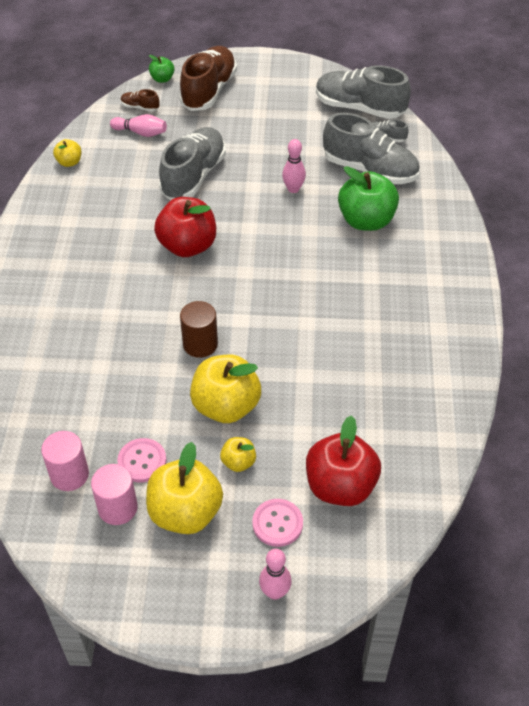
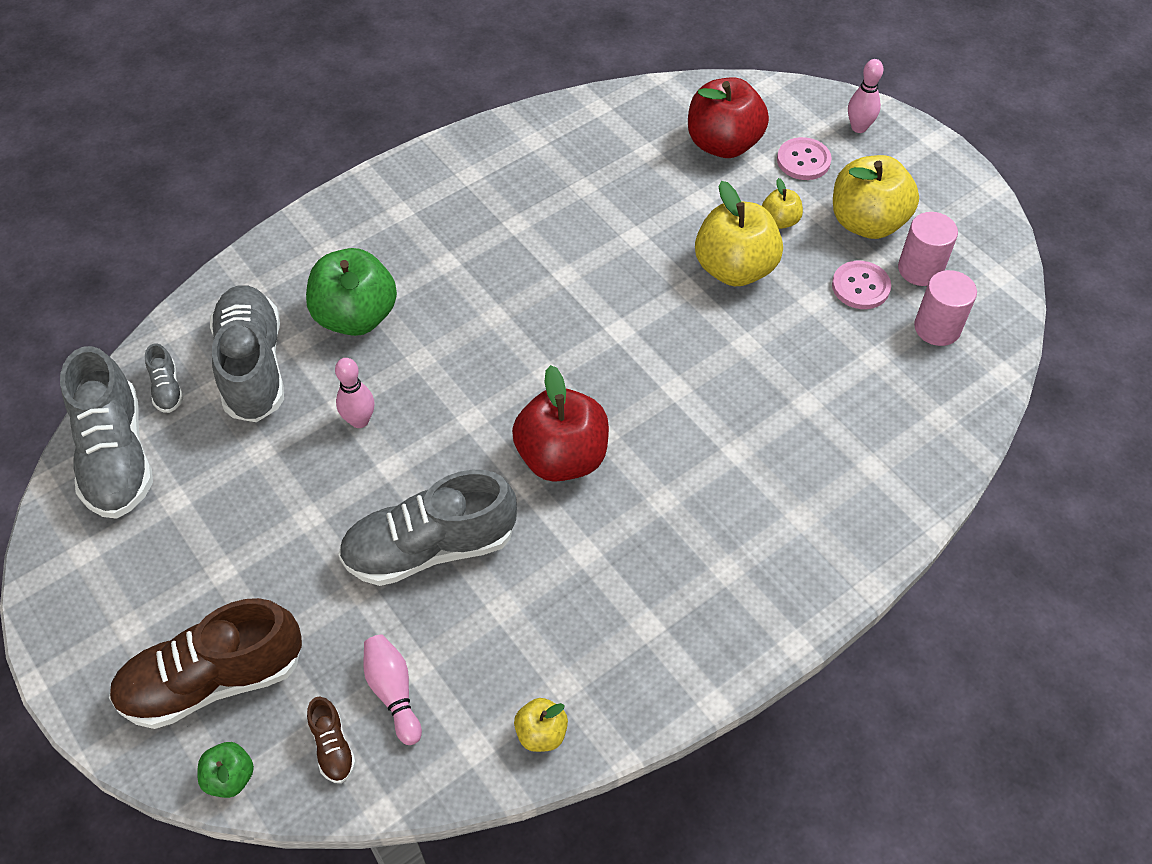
camera: 130 degrees left, 5 degrees up
(200, 344) = (687, 340): brown cylinder -> none

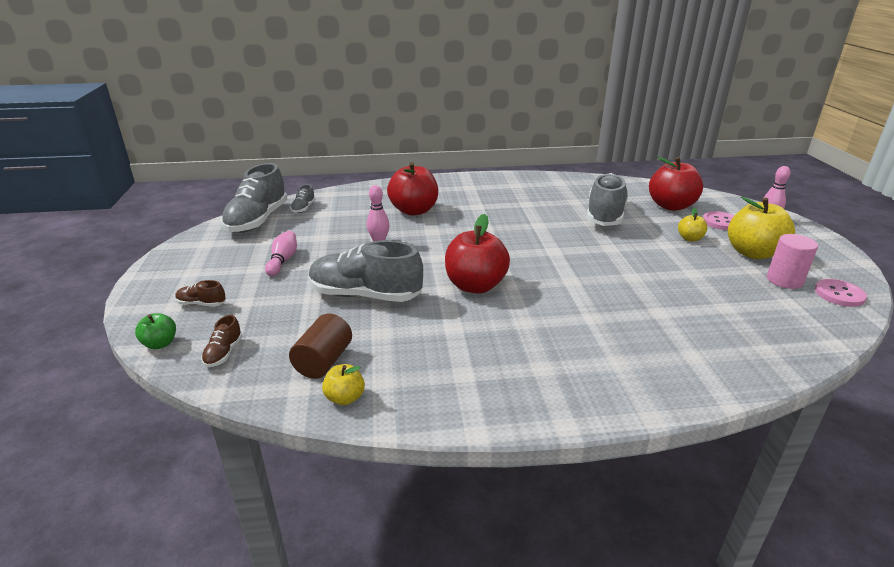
camera: 30 degrees right, 25 degrees down
(213, 680) = (202, 304): brown shoe -> brown shoe, size x0.43
(253, 366) = (348, 212): grey shoe -> grey shoe (605, 215)
(356, 316) = (414, 210): green apple -> red apple
(393, 692) = (281, 344): pink bowling pin -> pink bowling pin (283, 261)
(471, 692) = (323, 361): none -> brown cylinder
(734, 268) = (646, 248): yellow apple -> none
(860, 286) = (732, 276): pink button -> pink button (839, 294)
(937, 328) = (785, 308): pink cylinder -> none

